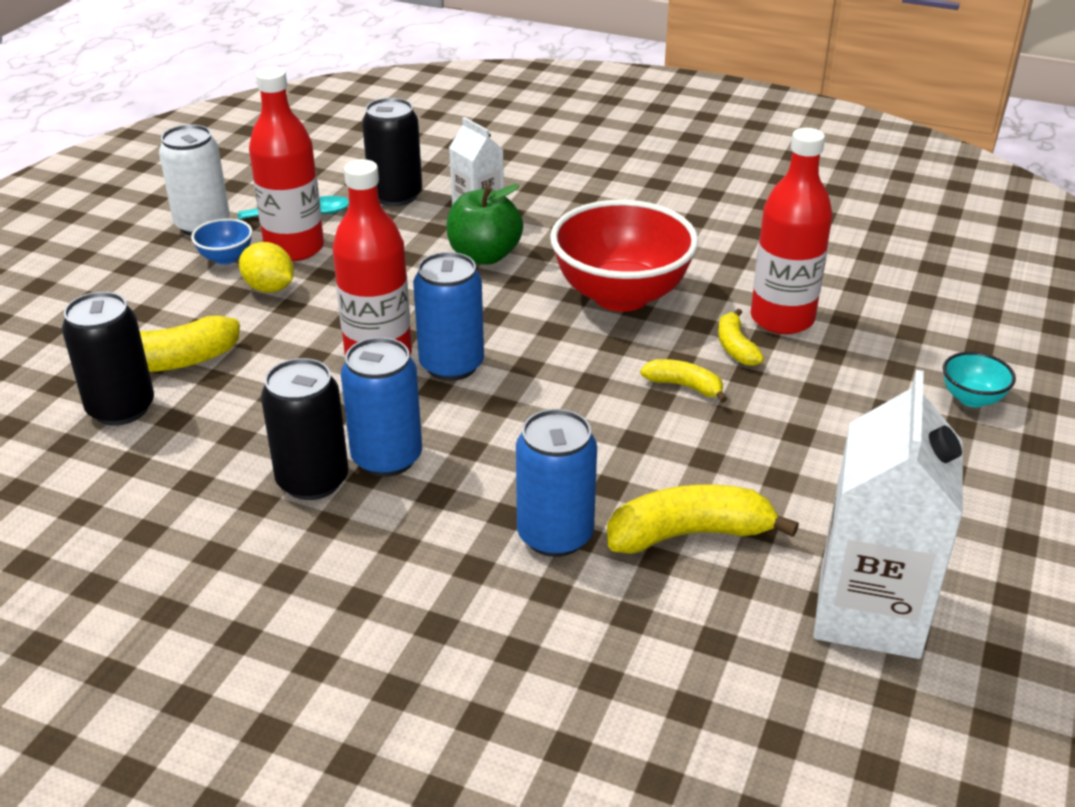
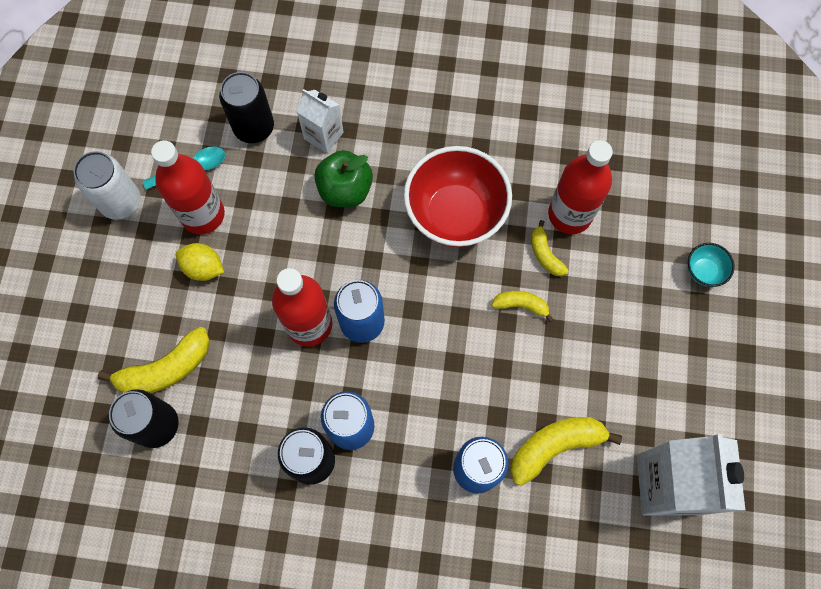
camera: 15 degrees left, 35 degrees up
(226, 258) = (156, 239): blue bowl -> none

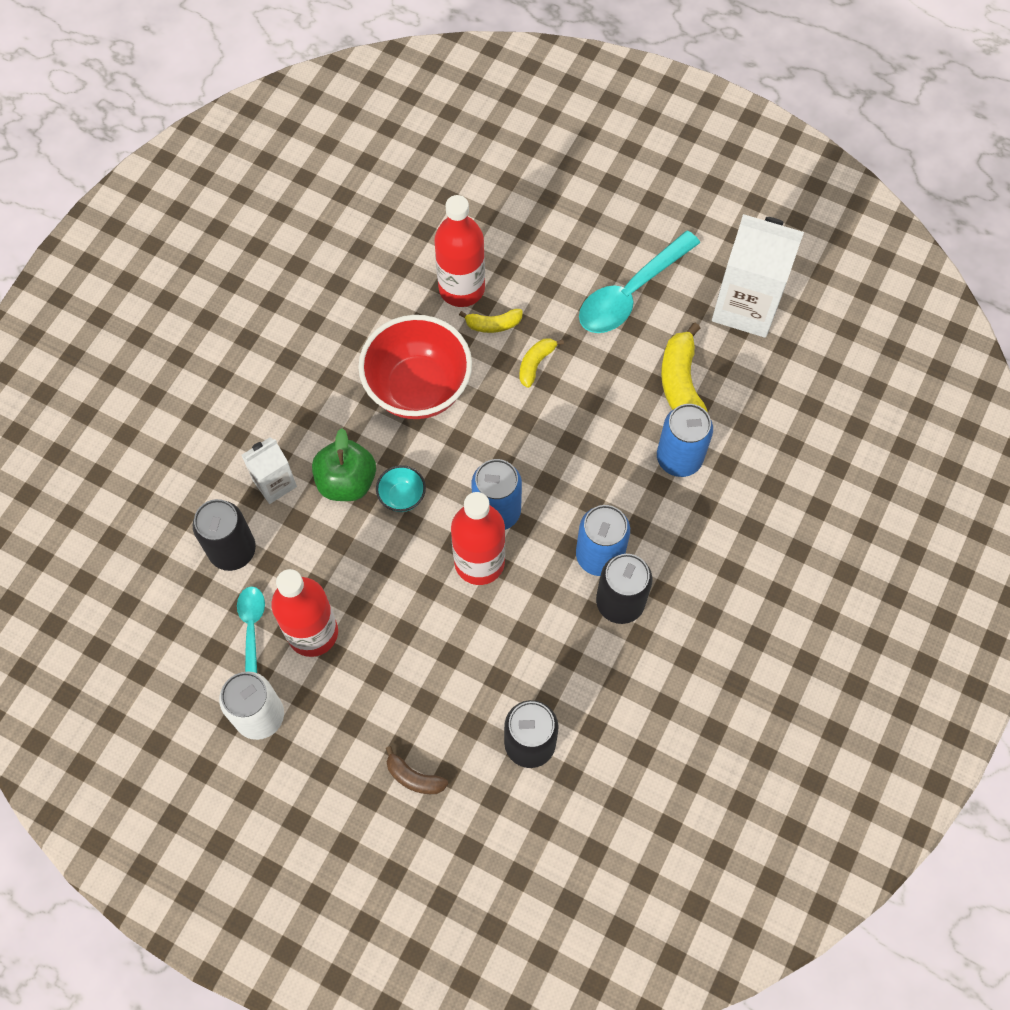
camera: 70 degrees left, 5 degrees down
(102, 340) = (414, 777): none -> brown banana
(166, 369) = (472, 719): yellow banana -> none
(203, 268) = (374, 649): yellow lemon -> none
(633, 367) = (631, 293): none -> turquoise spoon
(703, 271) = (563, 202): turquoise bowl -> turquoise bowl (402, 497)

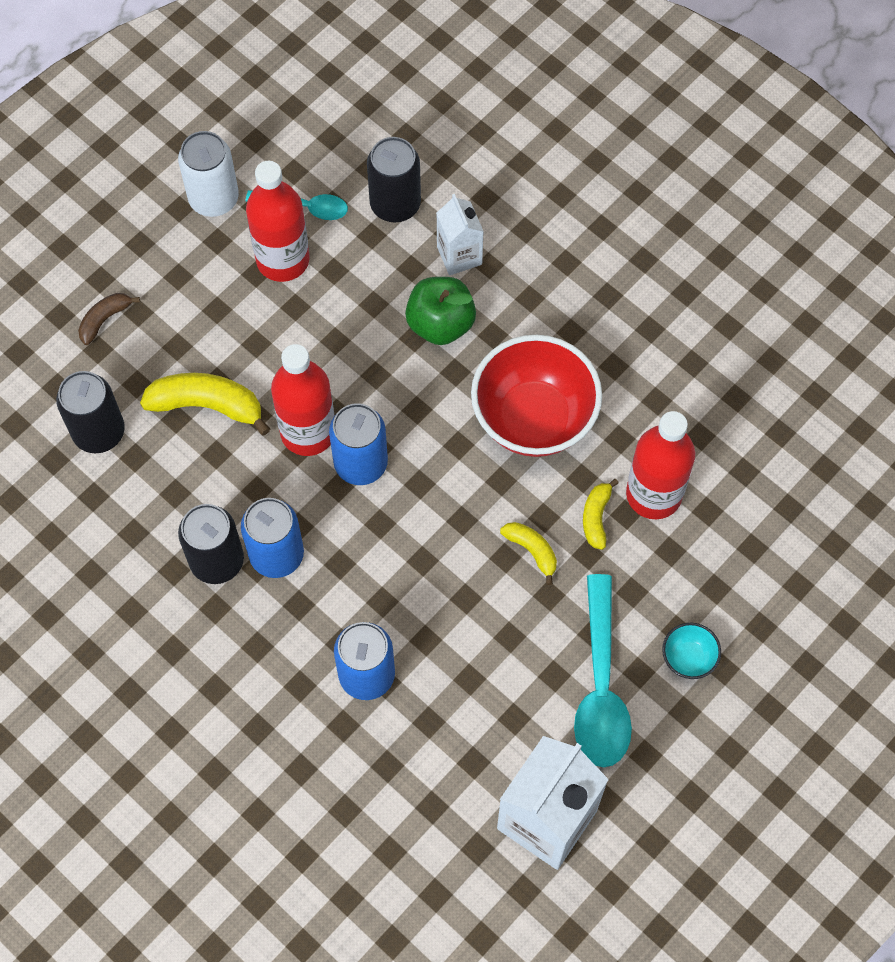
camera: 105 degrees right, 0 degrees up
(402, 497) = (406, 373): turquoise bowl -> turquoise bowl (688, 658)
(631, 293) = (600, 686): turquoise spoon -> turquoise spoon turned 150 degrees counterclockwise
(681, 384) = (460, 707): yellow banana -> yellow banana (207, 405)

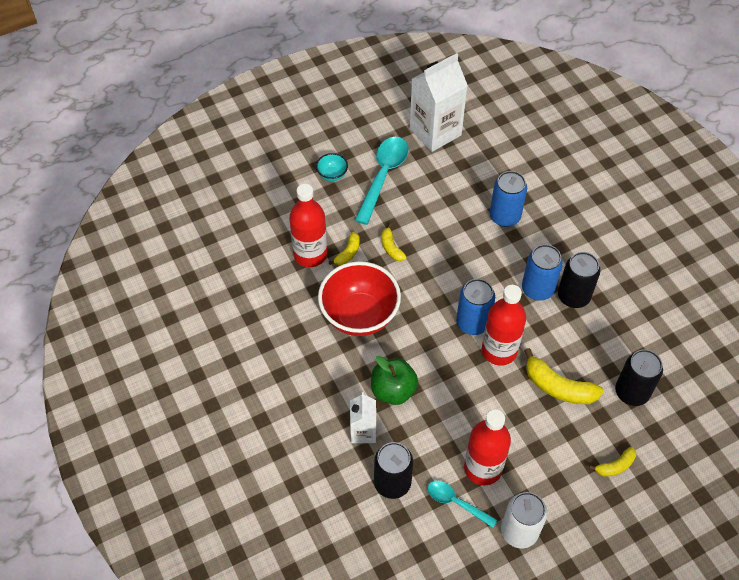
camera: 160 degrees left, 10 degrees down
(104, 319) = (615, 466): brown banana -> yellow banana

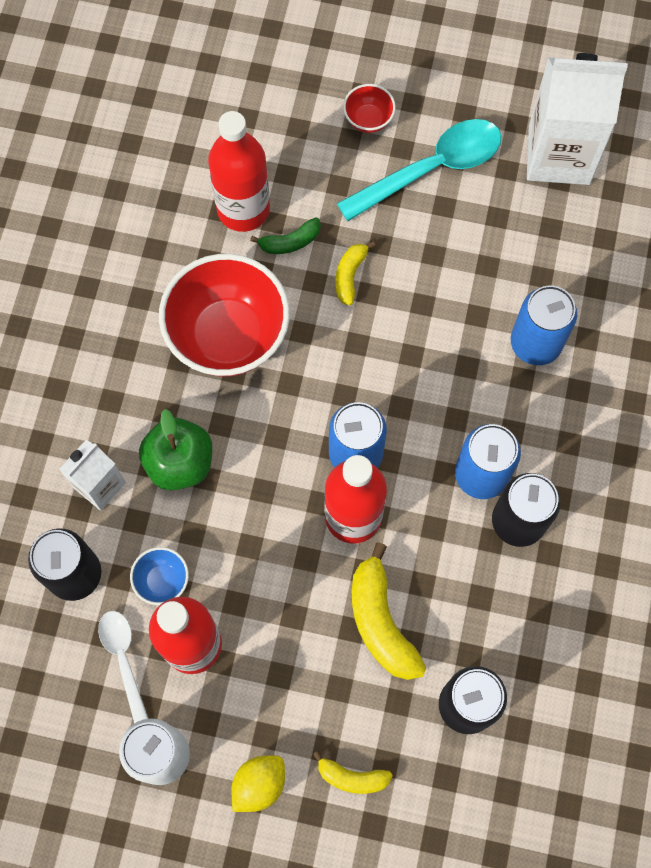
camera: 40 degrees right, 15 degrees up
(332, 175) = (368, 119): turquoise bowl -> red bowl
(348, 253) = (290, 242): yellow banana -> green banana
(438, 451) = (162, 580): none -> blue bowl
(456, 502) = (123, 659): turquoise spoon -> white spoon
(577, 505) = (259, 784): none -> yellow lemon

